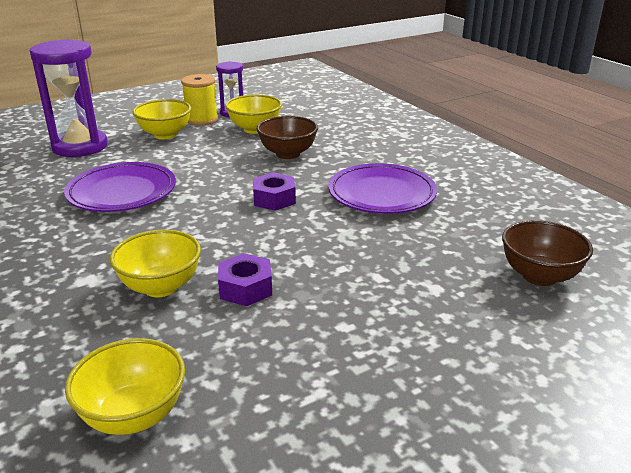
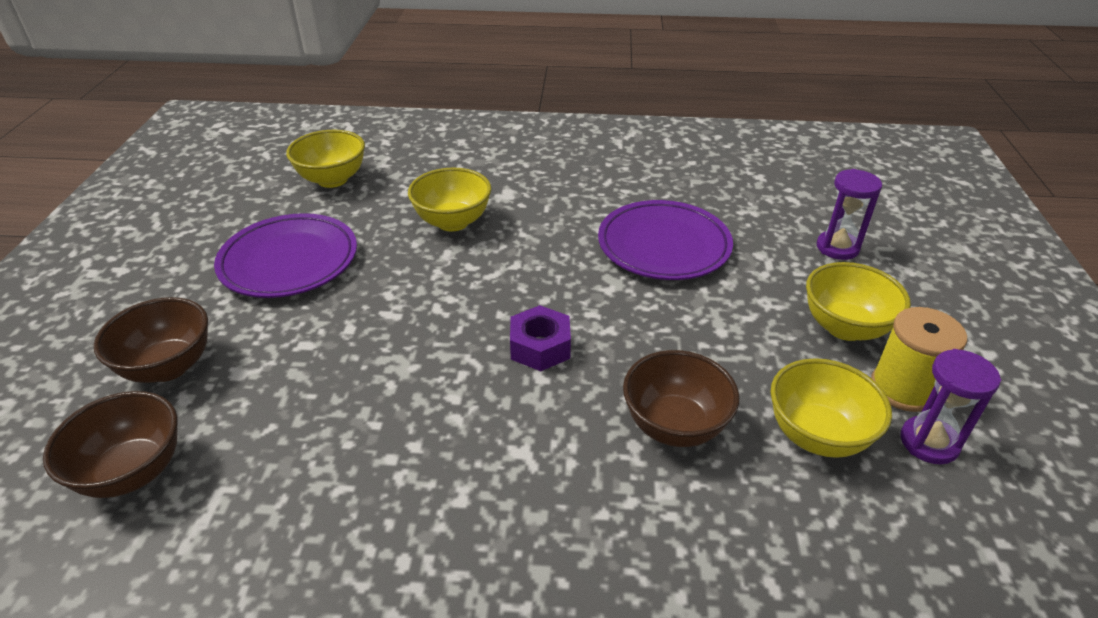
camera: 125 degrees right, 10 degrees up
(80, 147) = (837, 247): purple hourglass -> purple hourglass, size x0.55
(245, 288) = (395, 261): purple nut -> none
(382, 194) = (449, 456): purple plate -> purple plate (289, 261)
(477, 322) = (168, 367): none -> brown bowl

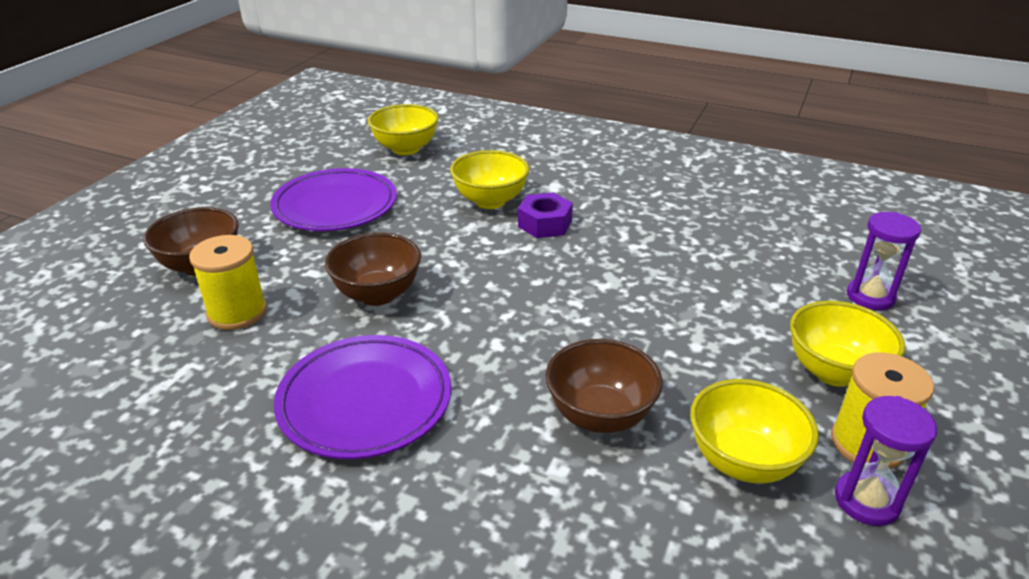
camera: 20 degrees right, 5 degrees down
(133, 472) = (136, 335): brown bowl -> brown bowl (377, 294)
(243, 413) = (237, 312): none -> yellow spool
(540, 347) = (511, 319): purple nut -> purple nut (545, 224)
(663, 246) = (680, 259): purple plate -> purple plate (365, 401)

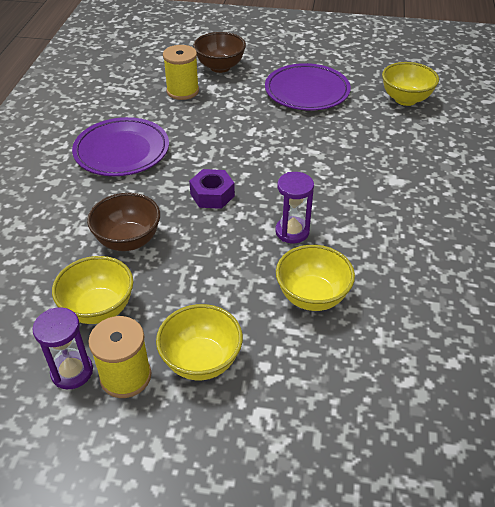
camera: 75 degrees right, 10 degrees up
(377, 294) = (217, 132): brown bowl -> none
(490, 201) = (353, 153): yellow bowl -> yellow bowl (312, 296)
(545, 224) = (335, 185): purple nut -> purple nut (212, 195)
(870, 297) = (317, 394): purple hourglass -> purple hourglass (292, 232)

